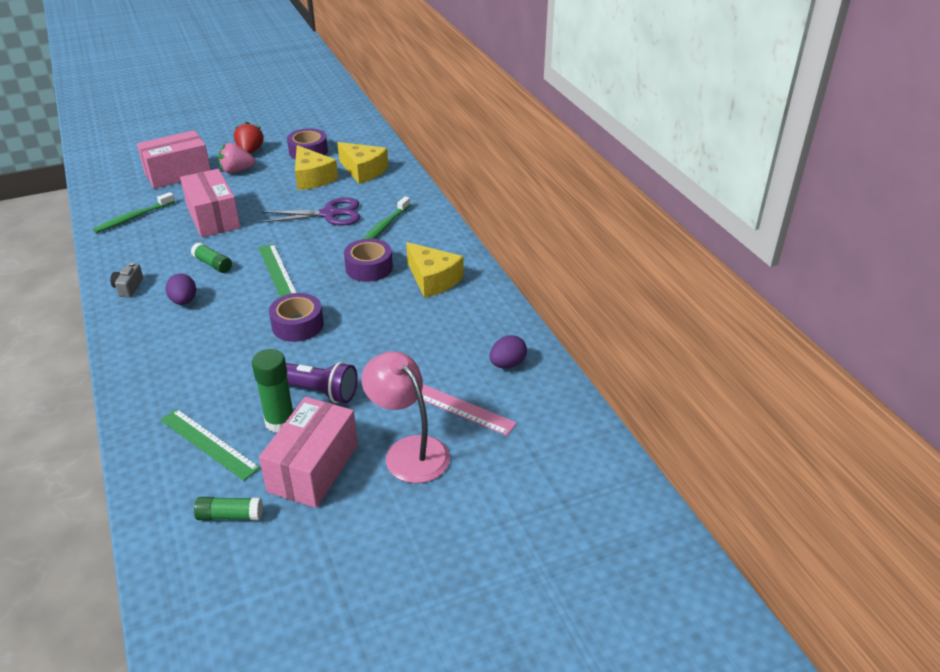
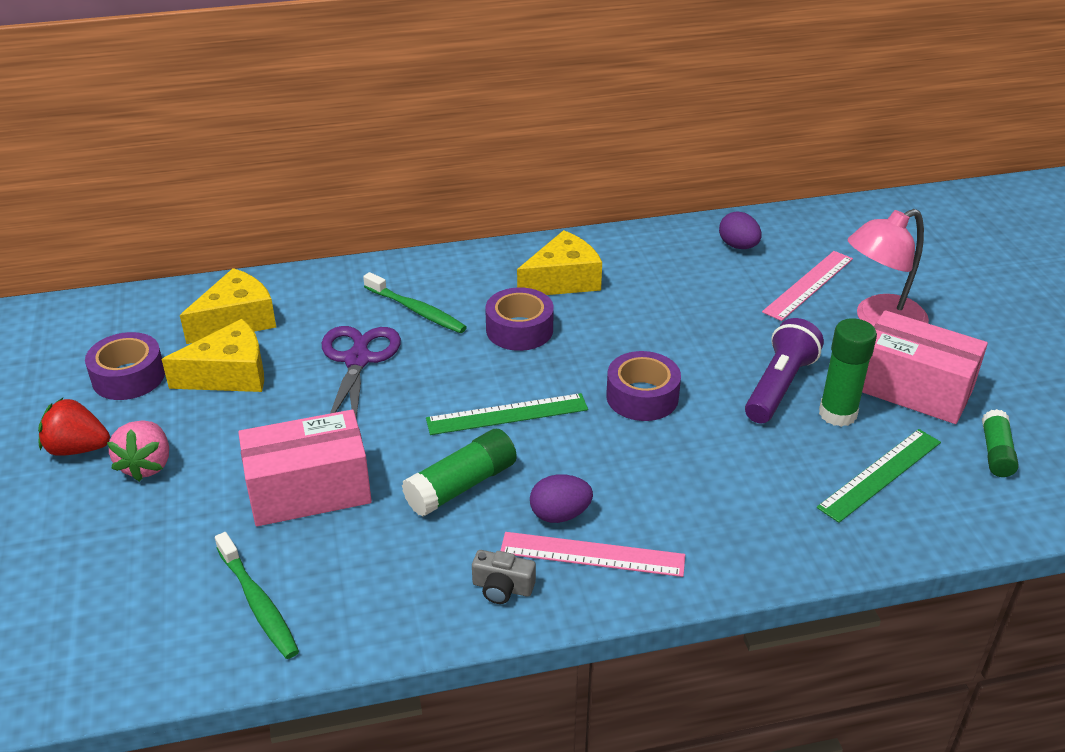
camera: 80 degrees left, 0 degrees up
(148, 316) = (592, 554): none -> pink ruler
(178, 174) = (108, 548): pink box -> none
(213, 264) = (461, 486): green glue stick -> green glue stick, size x1.51

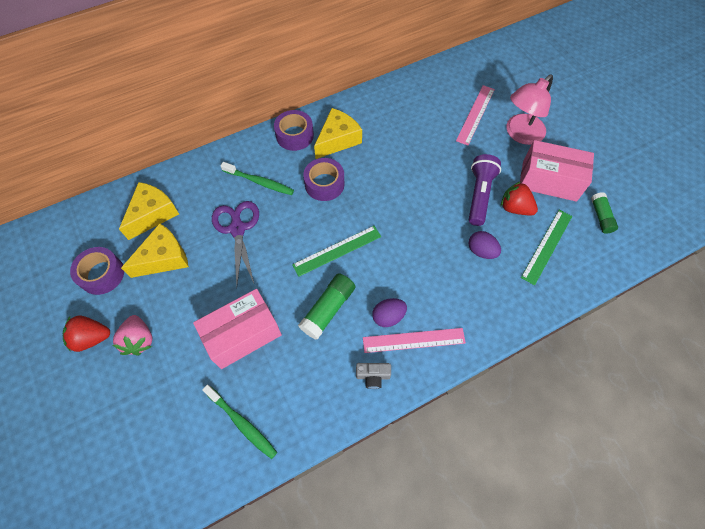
camera: 15 degrees left, 25 degrees up
(642, 397) = (408, 220): purple tape -> purple tape (294, 135)
(738, 246) = (429, 92): purple egg -> purple egg (481, 251)
(837, 414) = (515, 208): green glue stick -> red strawberry

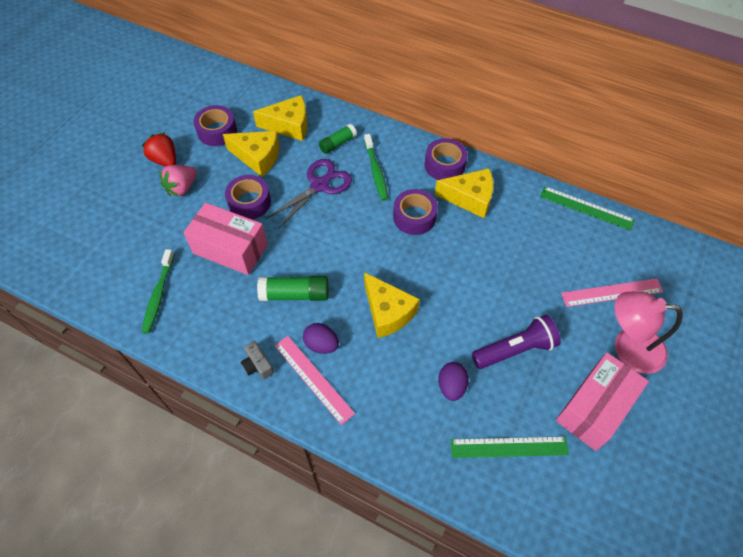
camera: 55 degrees right, 5 degrees down
(207, 292) = (249, 202): none -> purple tape
(337, 250) = (356, 267): green ruler -> green ruler (586, 208)
(393, 253) = (388, 312): none -> yellow cheese
(515, 208) = (529, 391): red strawberry -> none
(549, 181) = (594, 408): pink box -> pink box turned 60 degrees clockwise
(600, 216) = (595, 487): green glue stick -> green glue stick (337, 143)

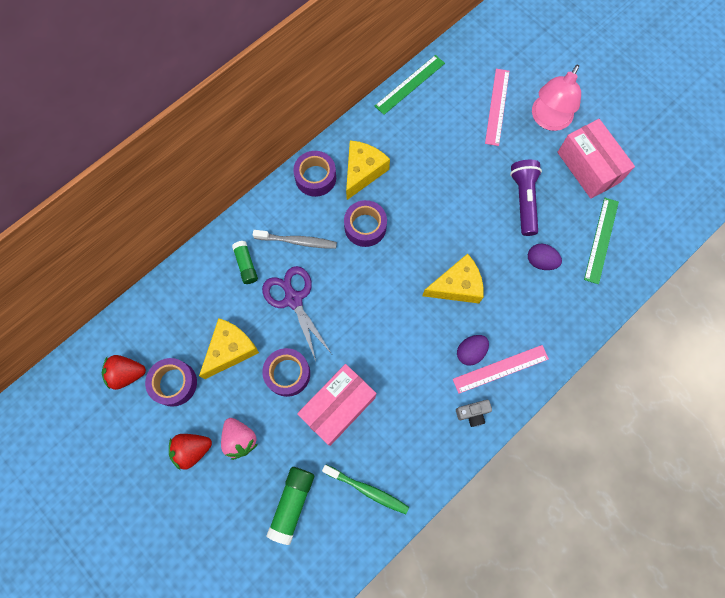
camera: 70 degrees left, 15 degrees up
(216, 101) = (127, 374): none -> red strawberry
(289, 125) = (199, 305): yellow cheese -> none
(295, 294) = (411, 360): green glue stick -> green glue stick (292, 503)
(376, 171) = (297, 241): green toothbrush -> grey toothbrush

